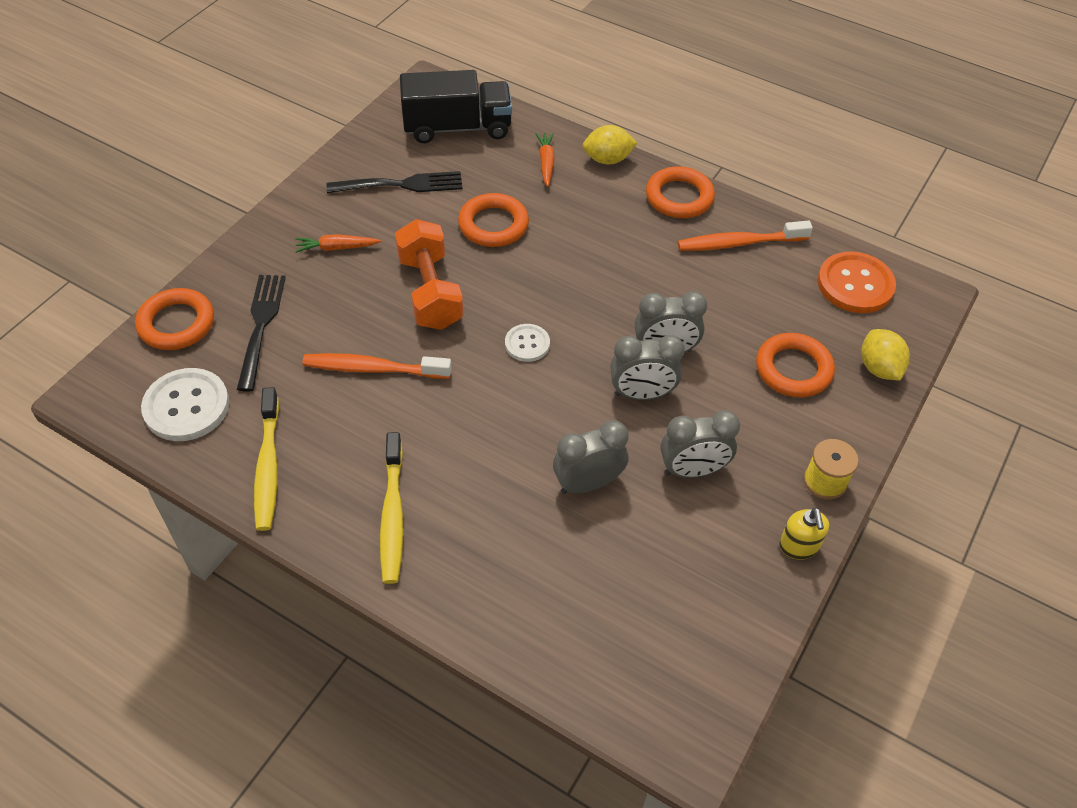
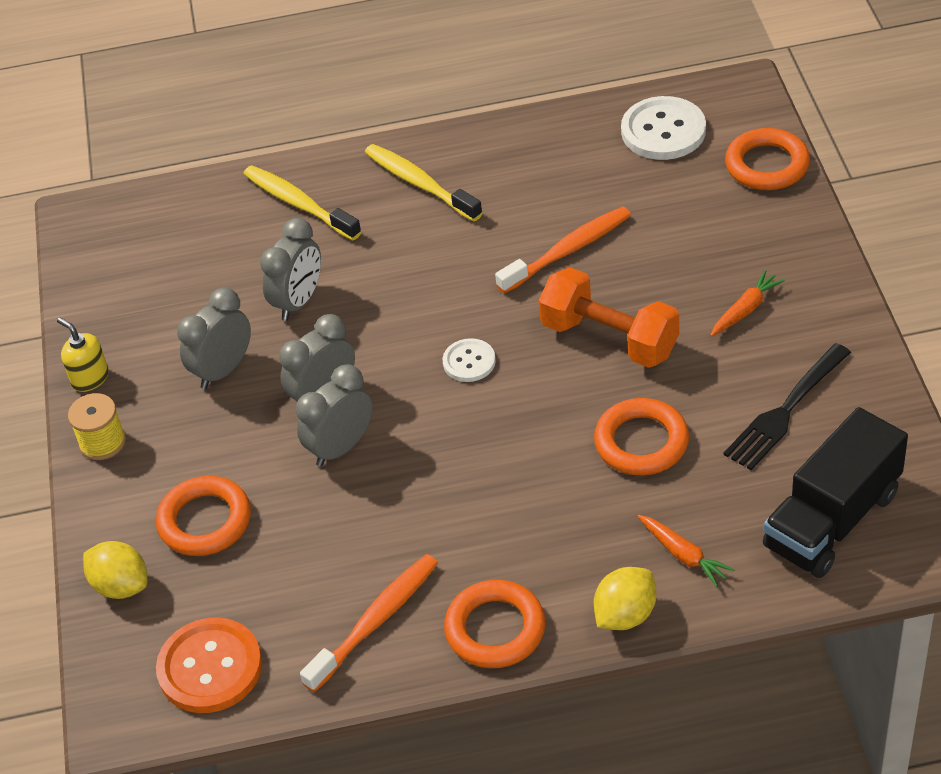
camera: 145 degrees right, 5 degrees down
(261, 327) = (700, 211): black fork -> none
(268, 467) = (547, 145): yellow toothbrush -> yellow toothbrush (299, 203)

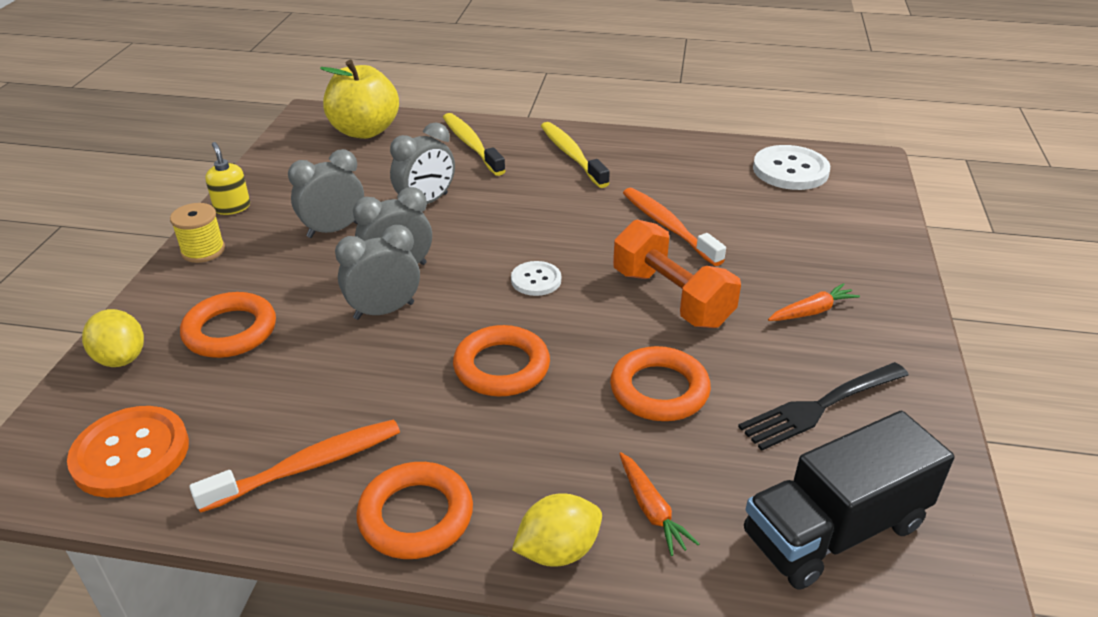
camera: 15 degrees right, 10 degrees down
(161, 222) = (364, 131): none -> yellow apple
(568, 251) = (668, 226): orange toothbrush -> orange toothbrush turned 105 degrees counterclockwise
(767, 165) = (874, 213): orange ring -> orange ring (501, 367)

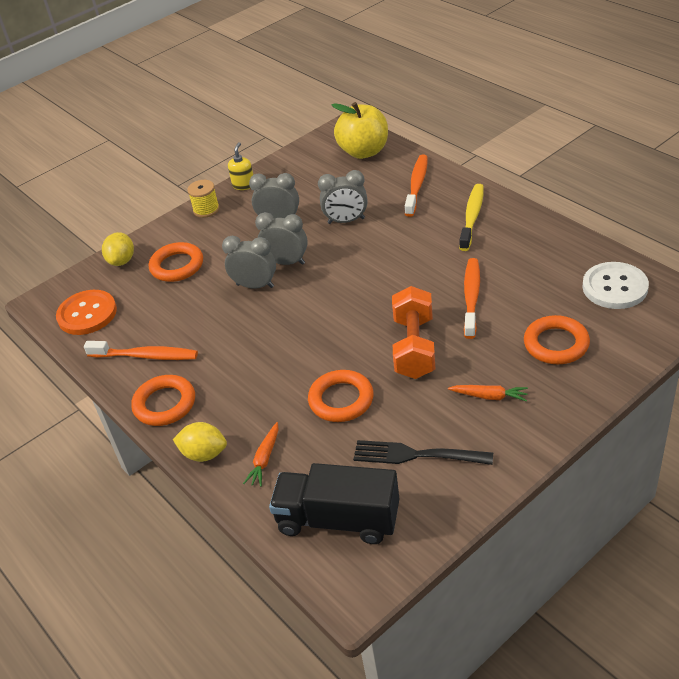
camera: 45 degrees right, 5 degrees up
(471, 145) = (417, 185): yellow toothbrush -> orange toothbrush
(501, 367) = (277, 346): orange ring -> orange ring (556, 344)
(536, 280) = (351, 301): white button -> none

